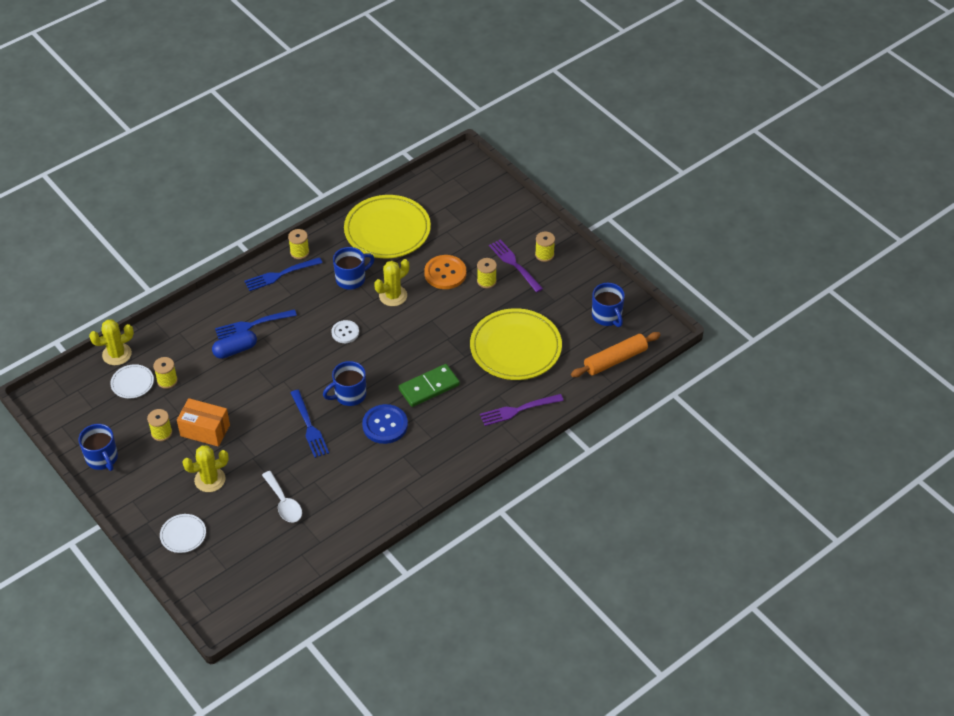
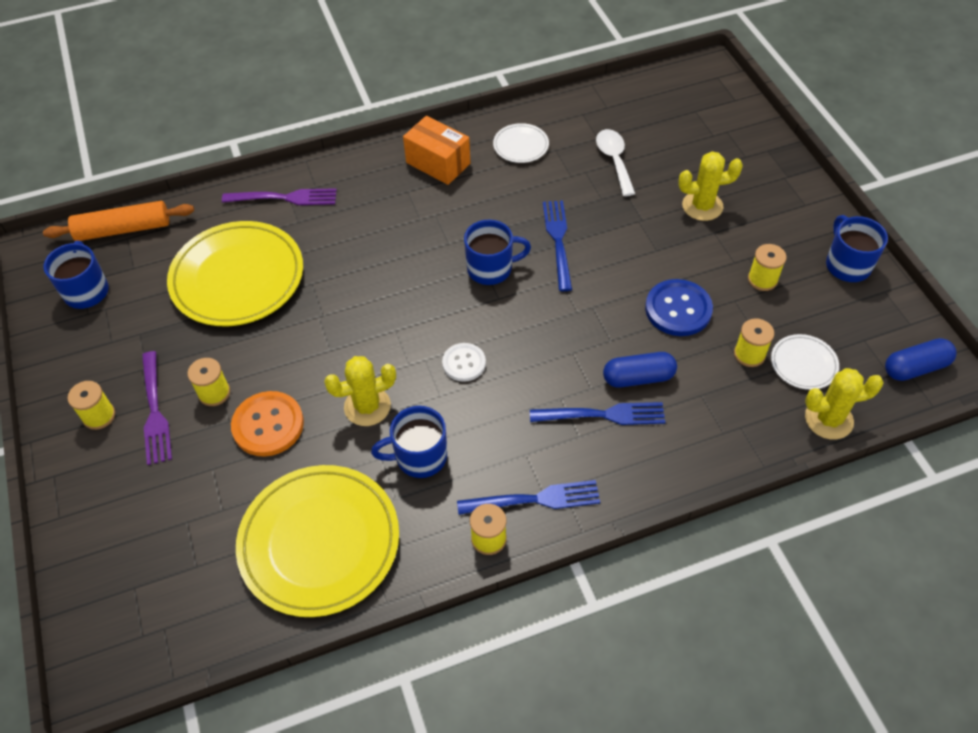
camera: 160 degrees left, 5 degrees up
(61, 398) = (915, 367): none -> blue capsule
(183, 535) = (742, 154): white plate -> white plate (521, 145)
(205, 430) = (701, 268): orange box -> orange box (438, 163)
(385, 425) = (459, 219): blue button -> blue button (678, 309)
(429, 387) = (381, 253): green domino -> none

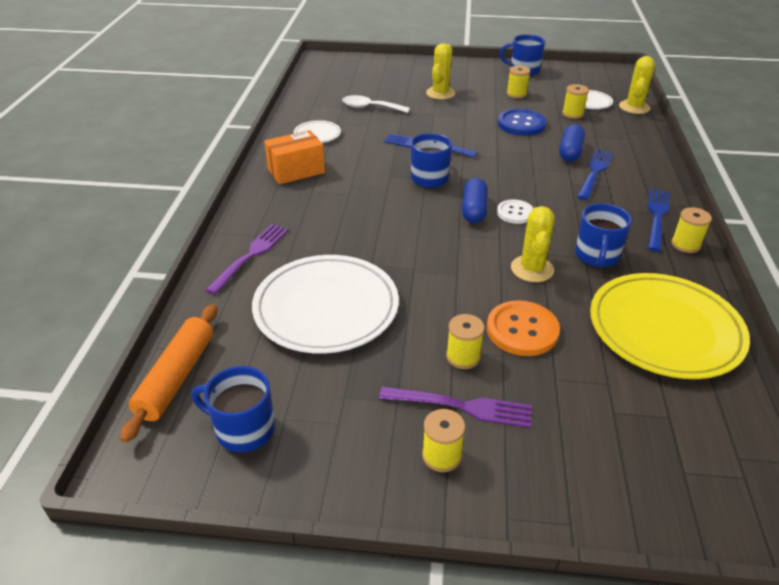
camera: 65 degrees left, 15 degrees down
(237, 278) = (326, 308): yellow plate -> white plate
(915, 367) = (609, 76): blue capsule -> blue capsule (473, 210)

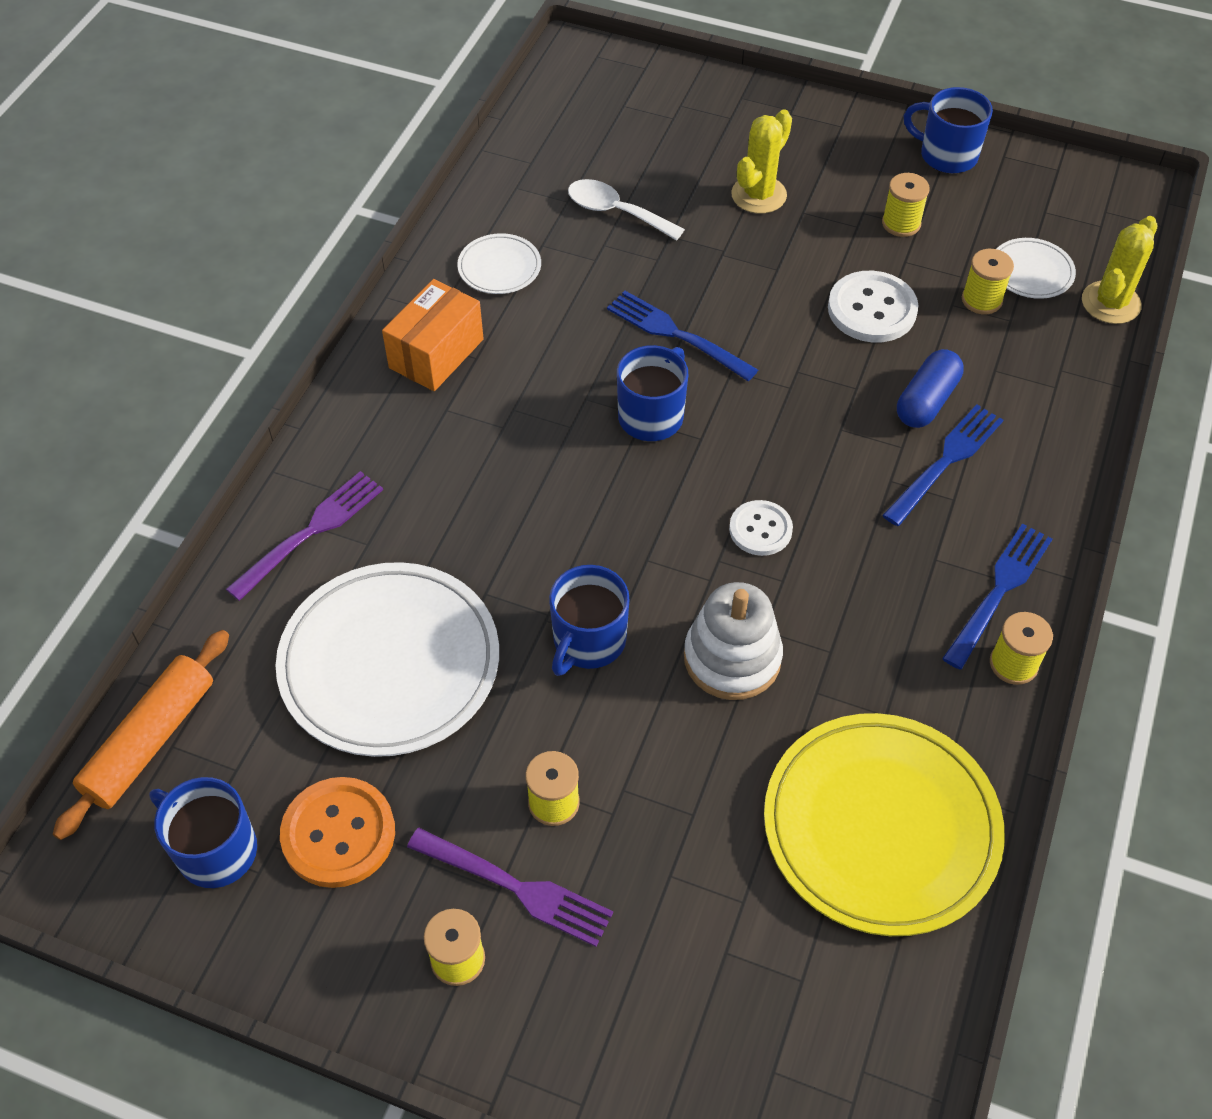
camera: 15 degrees right, 15 degrees up
(296, 171) = (436, 353): orange box -> orange box turned 45 degrees counterclockwise
(473, 210) = (694, 508): blue capsule -> none
(521, 124) = (872, 309): blue button -> white button
(522, 330) = (661, 775): orange button -> orange button (338, 834)
(532, 269) = (732, 658): yellow cactus -> white stacking toy
(596, 256) = (850, 655): blue mug -> blue mug (588, 641)

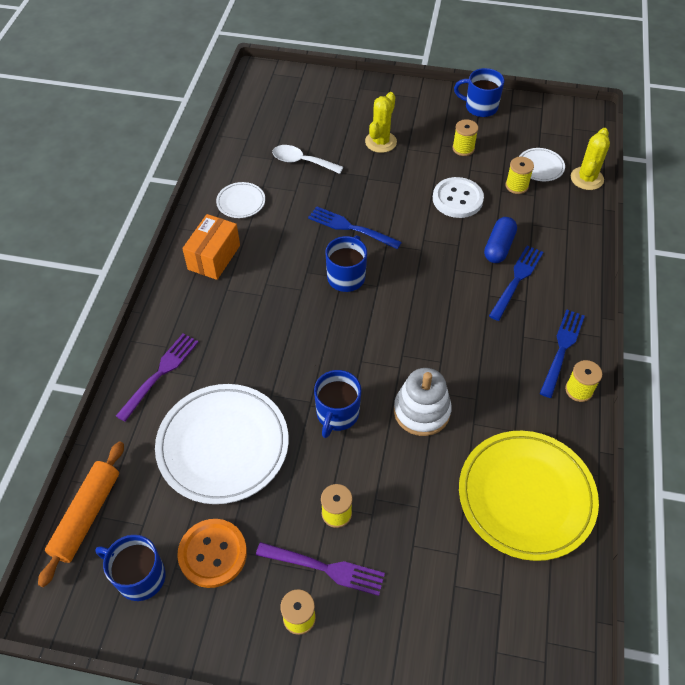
camera: 10 degrees left, 0 degrees up
(760, 529) = (422, 334): white button -> none

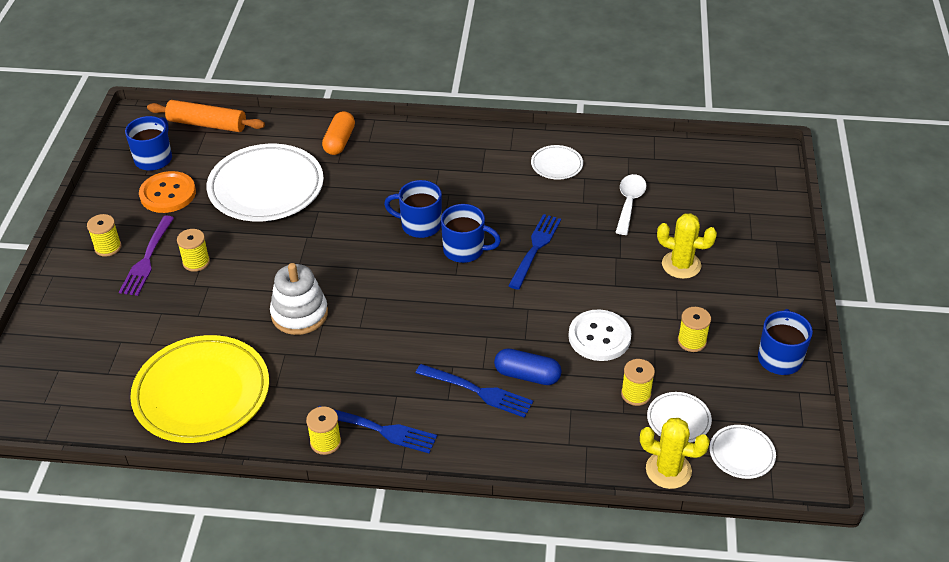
camera: 85 degrees right, 10 degrees down
(160, 373) = (339, 141): purple fork -> orange capsule
(214, 257) = (478, 156): orange box -> none
(337, 414) = (297, 255): blue mug -> blue mug (420, 225)
(568, 140) = (741, 454): none -> white plate

